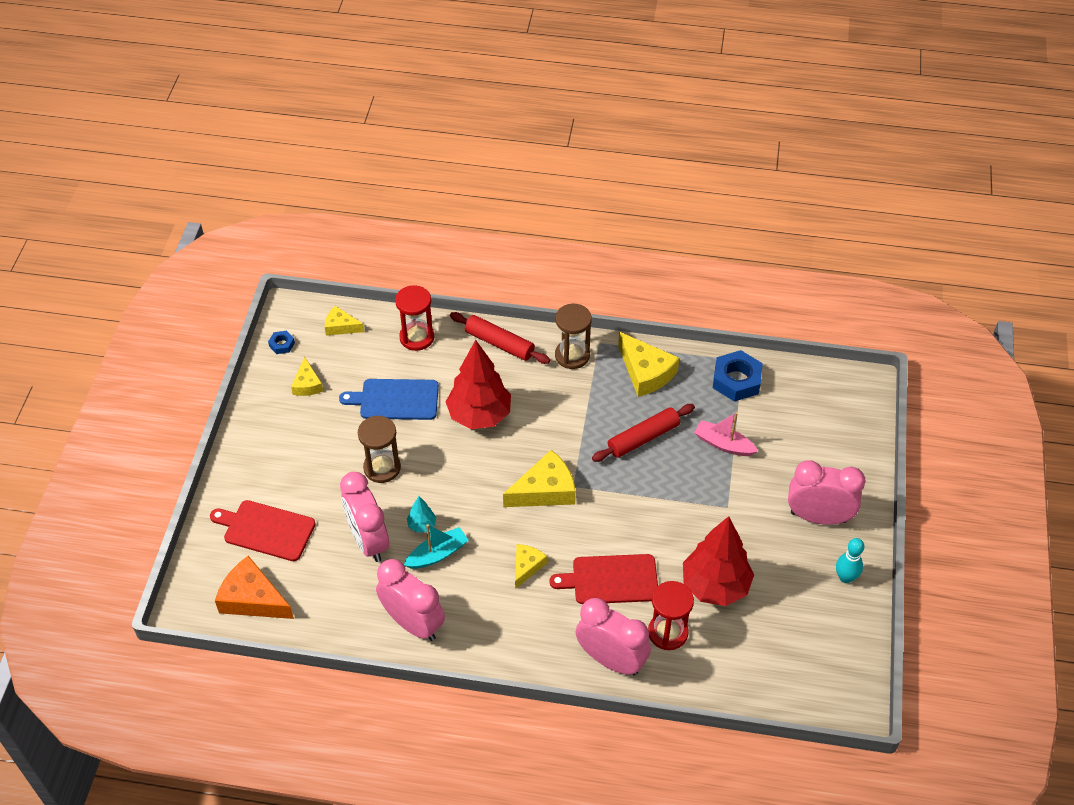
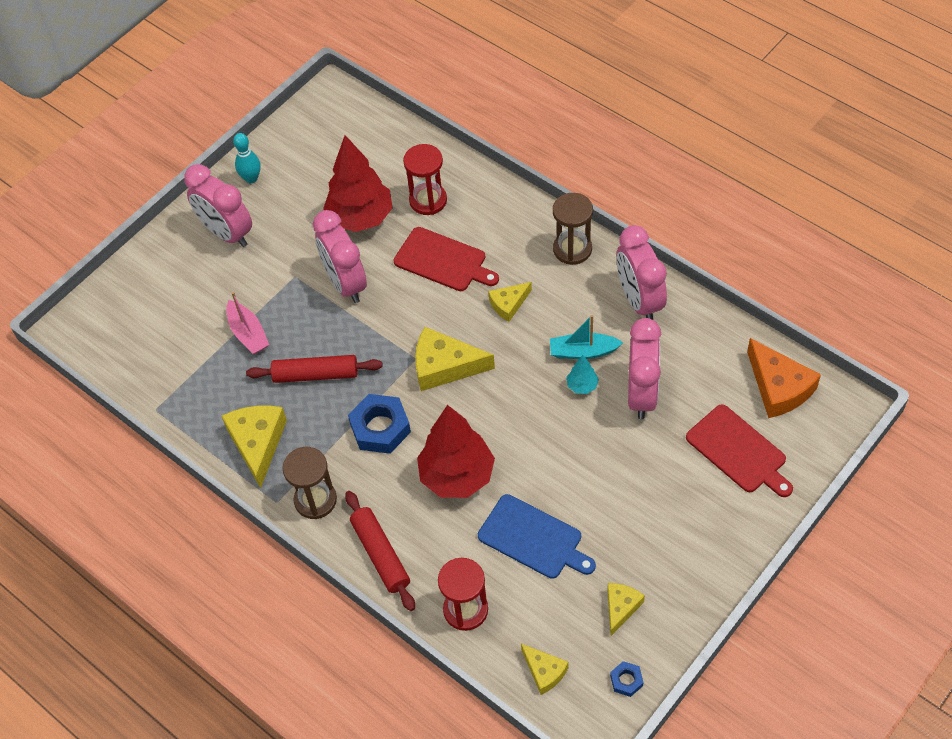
camera: 145 degrees left, 5 degrees up
(382, 468) = (589, 464): brown hourglass -> brown hourglass (572, 249)
(611, 660) = (489, 200): pink clock -> pink clock (345, 283)
(736, 380) = (179, 391): blue nut -> blue nut (380, 428)

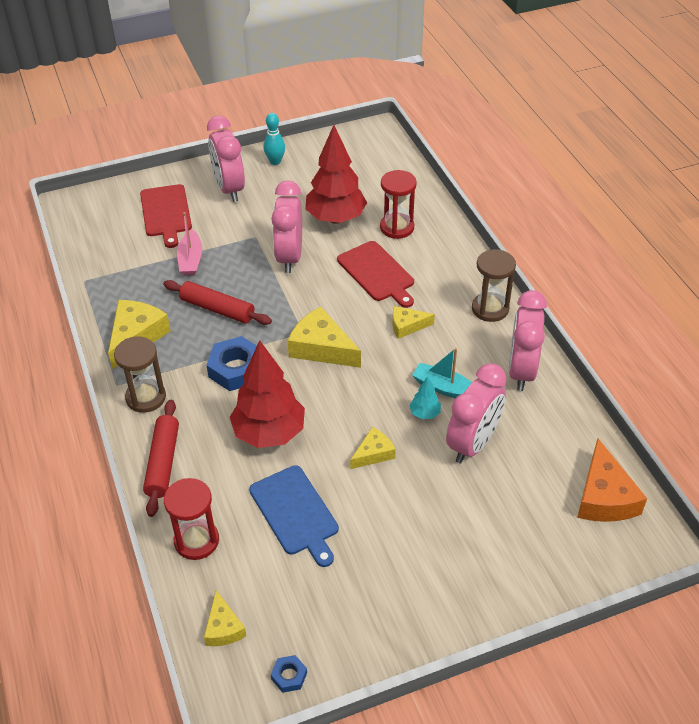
camera: 25 degrees right, 10 degrees down
(621, 607) = (329, 610): yellow cheese -> yellow cheese (373, 453)
(738, 451) = (530, 532): red cutting board -> red cutting board (166, 213)

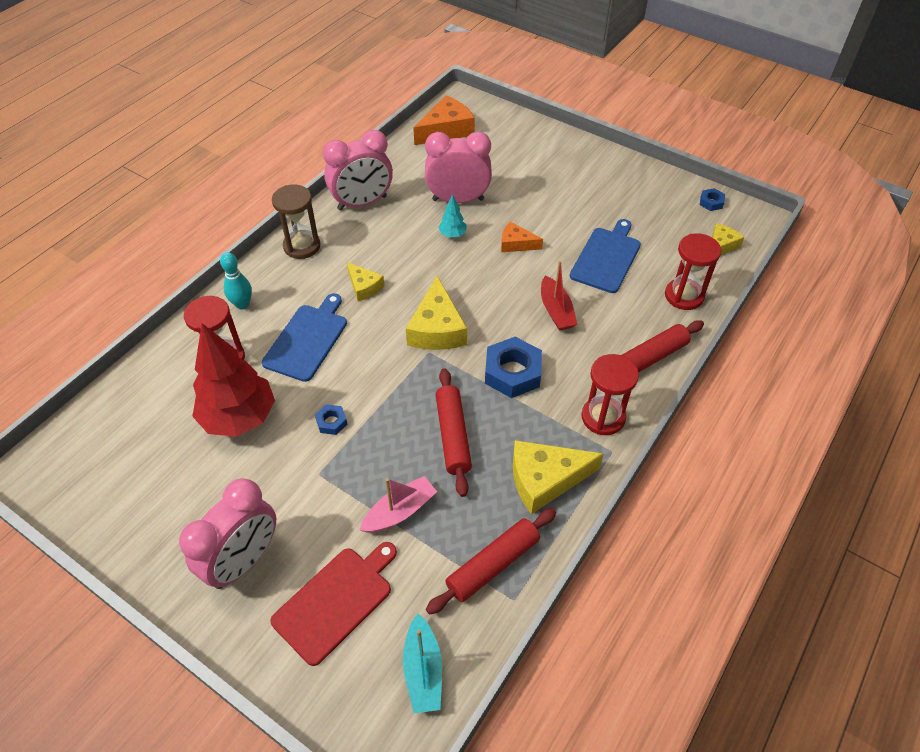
camera: 125 degrees left, 5 degrees up
(113, 282) = (493, 564): none -> red rolling pin
(146, 397) = (603, 417): brown hourglass -> red hourglass
(269, 433) = (556, 311): red tree -> red boat
(275, 161) = (155, 545): turquoise bowling pin -> turquoise bowling pin (242, 304)
(289, 257) = (331, 422): pink clock -> blue nut
(373, 453) = (516, 244): yellow cheese -> orange cheese
(377, 273) = (307, 340): red cutting board -> blue cutting board
(444, 388) = (417, 235): turquoise boat -> turquoise boat (423, 670)

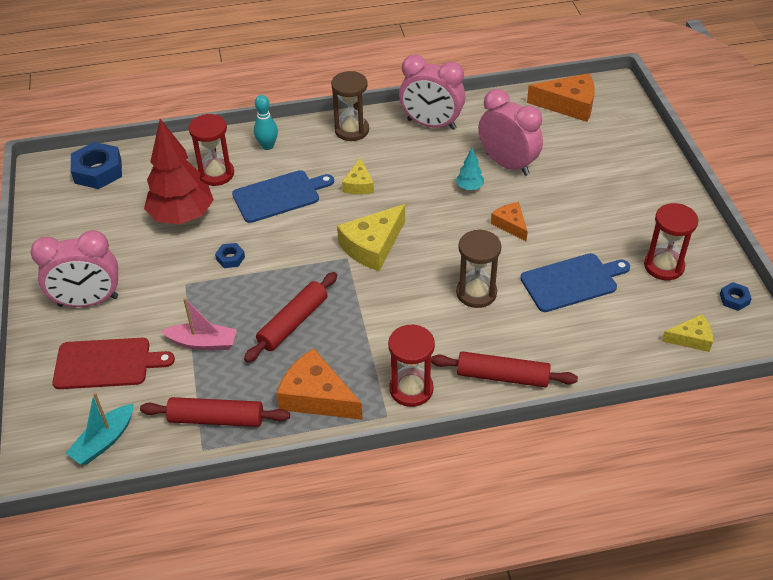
camera: 45 degrees right, 5 degrees down
(512, 372) = (386, 312): blue nut -> blue nut (98, 171)
(545, 479) = (316, 396): yellow cheese -> orange cheese
(556, 311) = (476, 293): red boat -> brown hourglass
(684, 296) = (599, 353): red hourglass -> red hourglass (664, 266)

